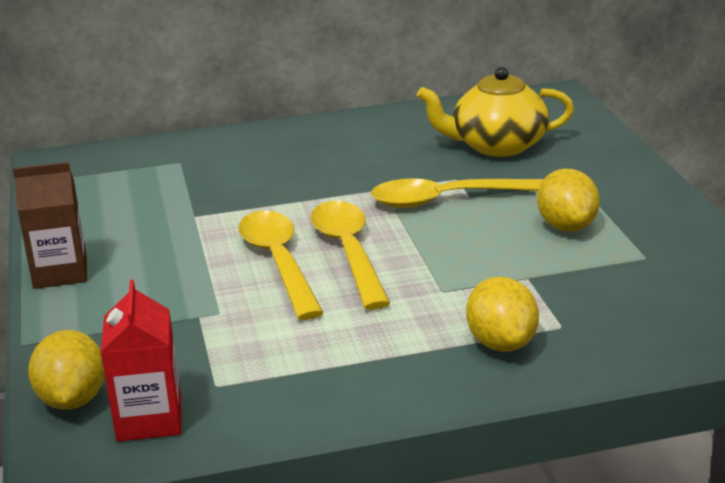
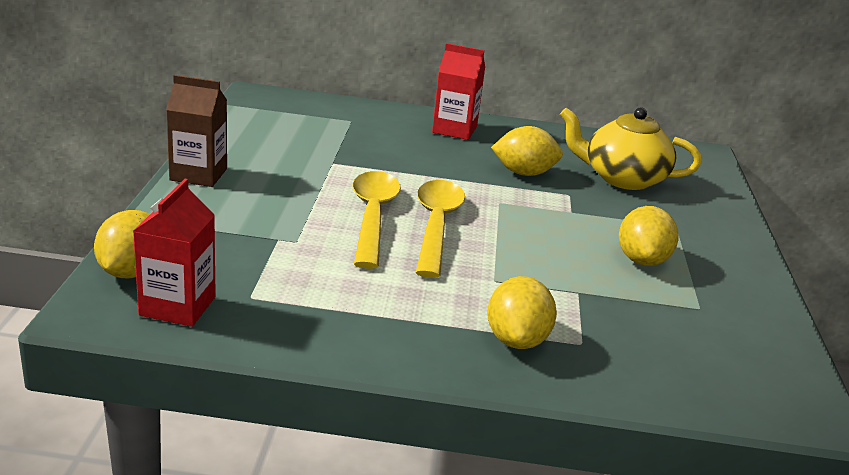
camera: 15 degrees right, 0 degrees up
(296, 141) = (454, 130): none -> red carton
(398, 169) = (524, 173): none -> yellow lemon
(449, 200) = (551, 209): yellow spoon -> none

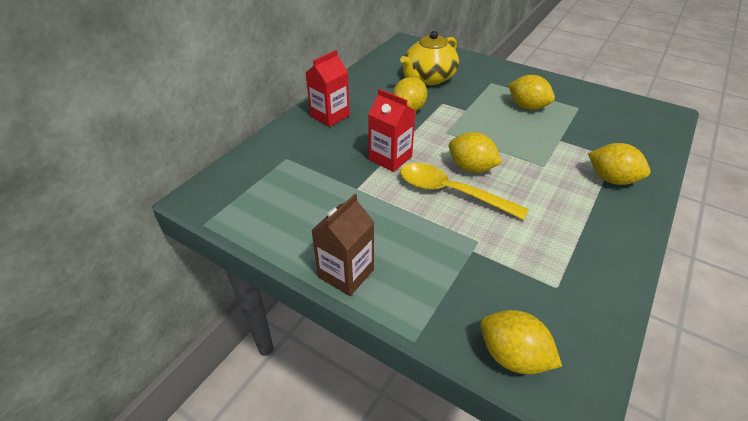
camera: 60 degrees left, 15 degrees up
(177, 306) = (569, 334): red carton -> red carton (390, 158)
(436, 226) = (471, 168): yellow spoon -> yellow lemon

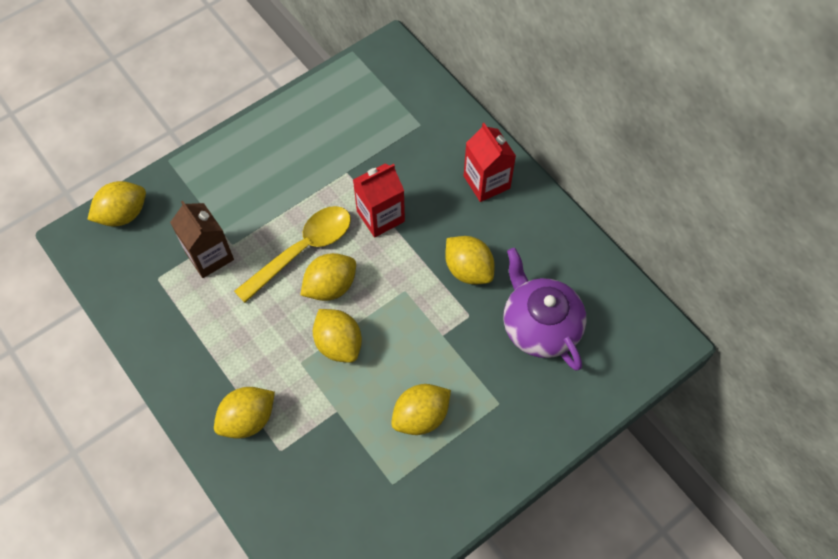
camera: 110 degrees right, 20 degrees up
(346, 273) = (249, 136): brown carton -> brown carton (209, 256)
(428, 78) = (540, 326): yellow teapot -> purple teapot
(512, 151) = (338, 344): none -> yellow lemon

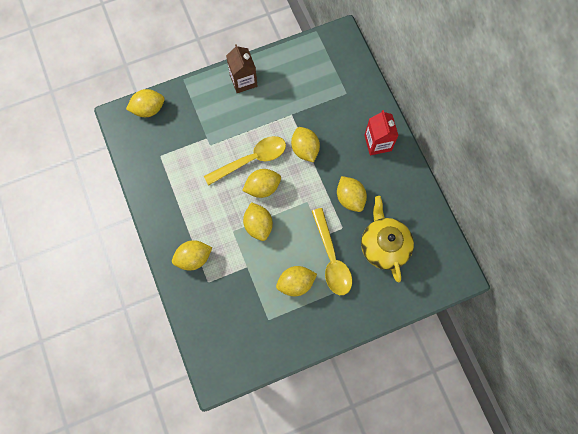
camera: 15 degrees right, 10 degrees up
(209, 256) = (194, 149): brown carton -> brown carton (243, 81)
(380, 216) = (305, 149): red carton -> yellow lemon
(465, 364) = (331, 258): none -> yellow spoon
(540, 326) = (384, 245): purple teapot -> yellow teapot

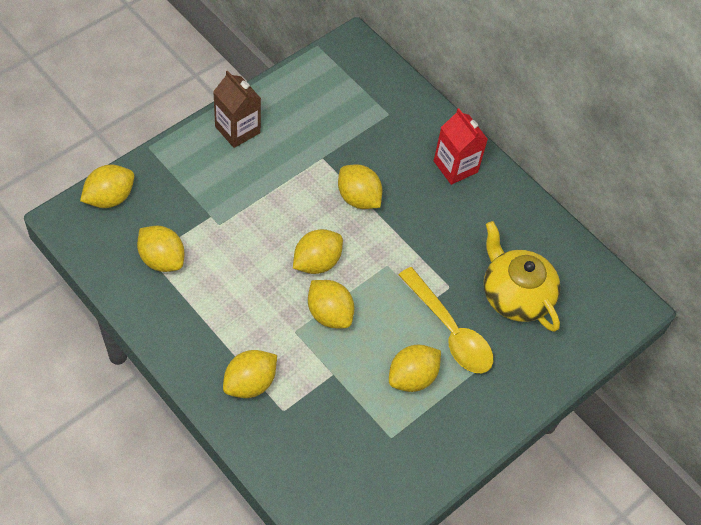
camera: 25 degrees left, 15 degrees down
(251, 160) = (287, 230): yellow spoon -> none
(350, 198) = (445, 246): yellow lemon -> yellow lemon (162, 259)

